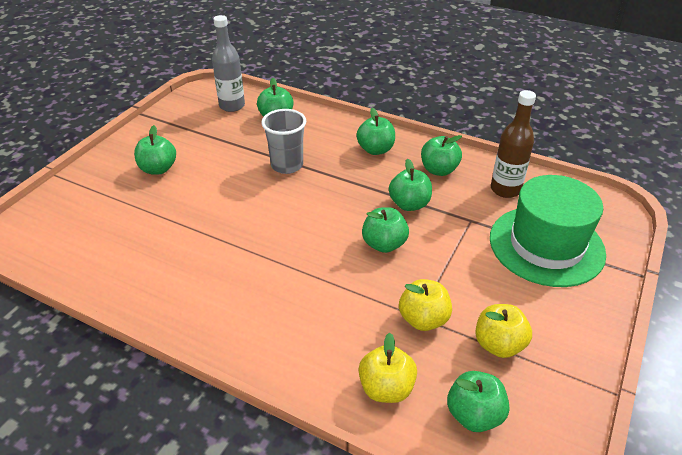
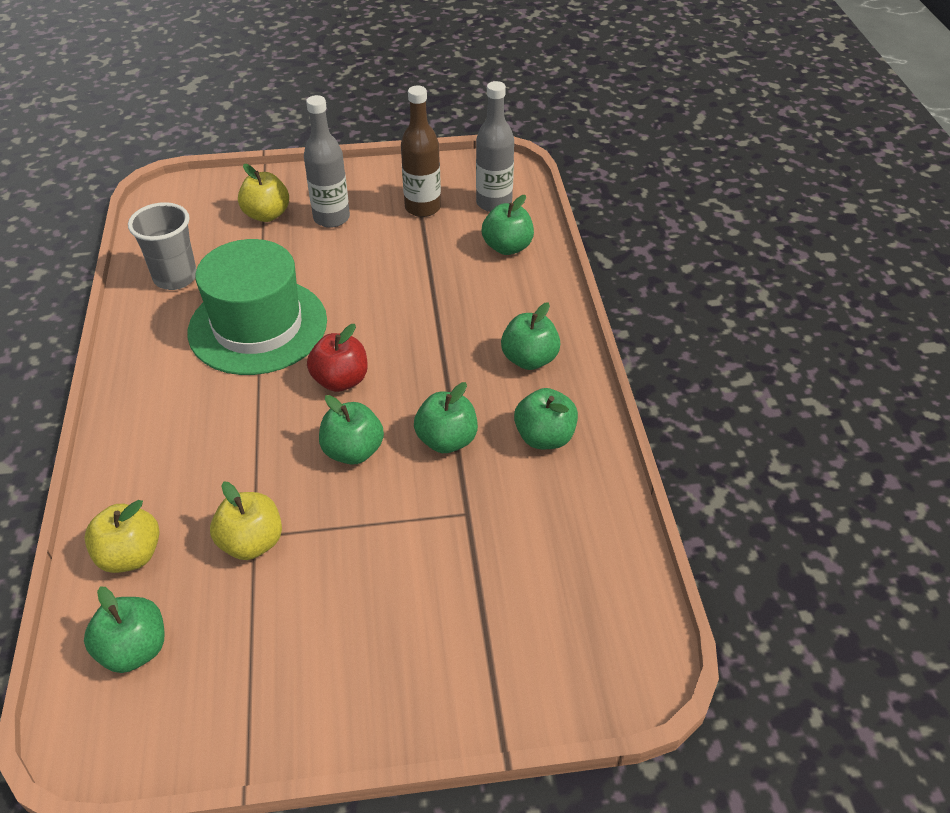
camera: 55 degrees right, 5 degrees up
(158, 169) = (331, 218): green apple -> grey bottle
(287, 165) = (425, 302): grey cup -> grey cup (175, 278)
(317, 225) = (340, 380): none -> red apple
(498, 344) = (256, 631): yellow apple -> yellow apple (267, 215)
(505, 189) = (566, 523): brown bottle -> brown bottle (422, 208)
(546, 245) = (480, 614): green hat -> green hat (258, 326)

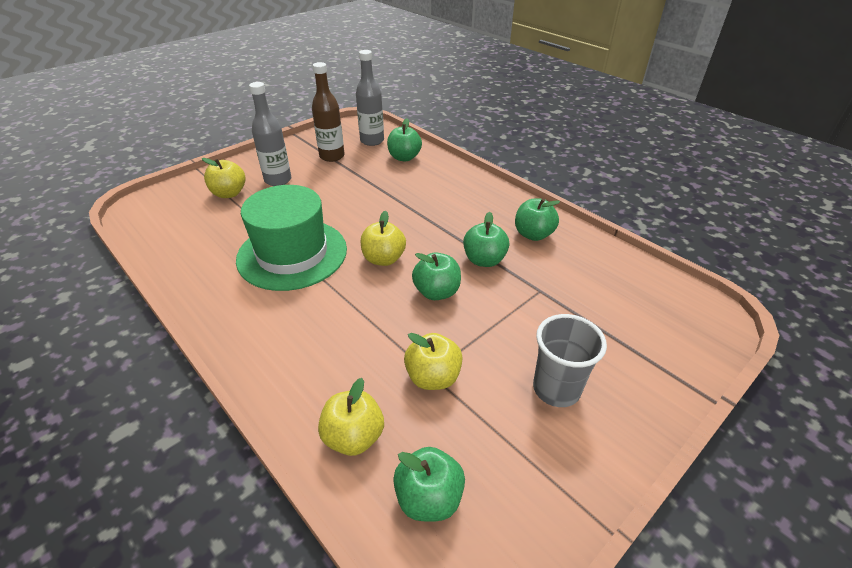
camera: 35 degrees left, 5 degrees down
(175, 278) = (196, 251): grey cup -> grey cup (556, 389)
(340, 380) = (383, 259): red apple -> yellow apple
(529, 359) = (480, 203): green apple -> none

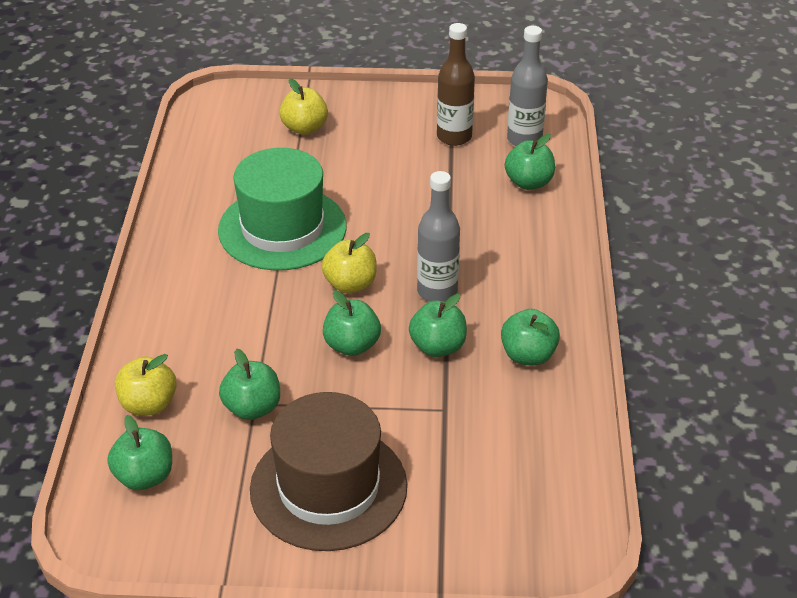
camera: 45 degrees right, 0 degrees up
(278, 180) = (365, 137): grey bottle -> grey bottle (437, 291)
(433, 377) = (252, 408): yellow apple -> green apple
(556, 389) = (328, 487): grey cup -> brown hat

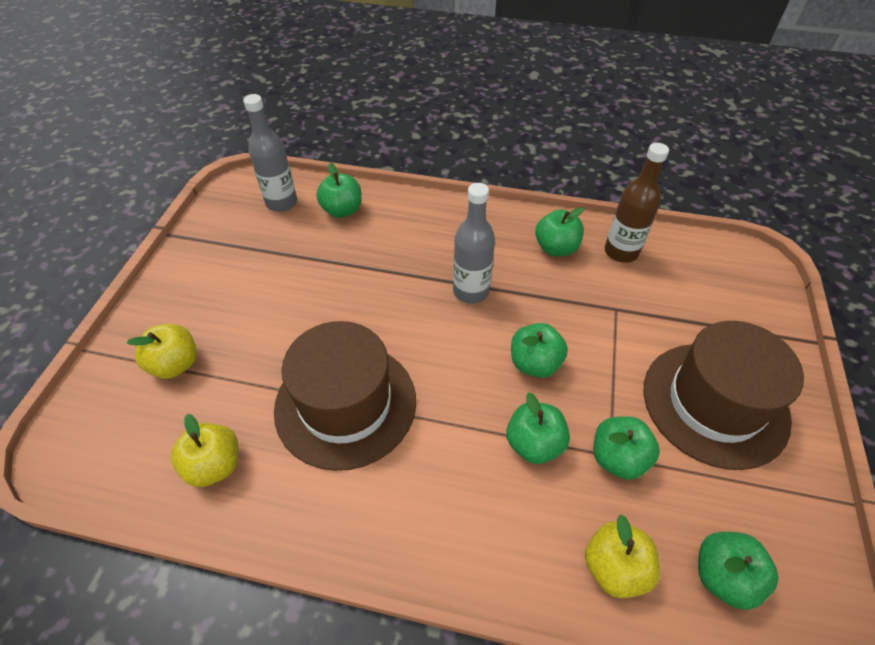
camera: 80 degrees left, 10 degrees up
(282, 228) = (345, 404): green hat -> brown hat
(350, 284) = (448, 354): yellow apple -> yellow apple (214, 465)
(438, 347) = (541, 302): green apple -> green apple (534, 444)
(454, 137) = (254, 246): brown bottle -> brown bottle (621, 252)

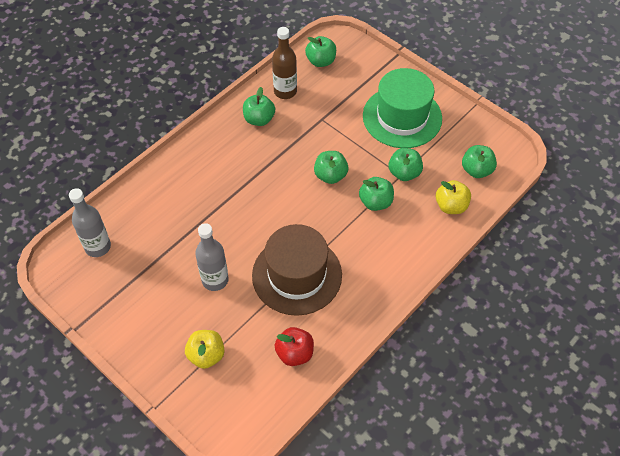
camera: 60 degrees left, 5 degrees up
(214, 465) = (295, 353): yellow apple -> red apple
(342, 210) = (136, 213): green apple -> green apple (321, 61)
(471, 291) = (261, 178): grey bottle -> grey bottle (215, 280)
(714, 403) = (402, 117): brown hat -> green hat

